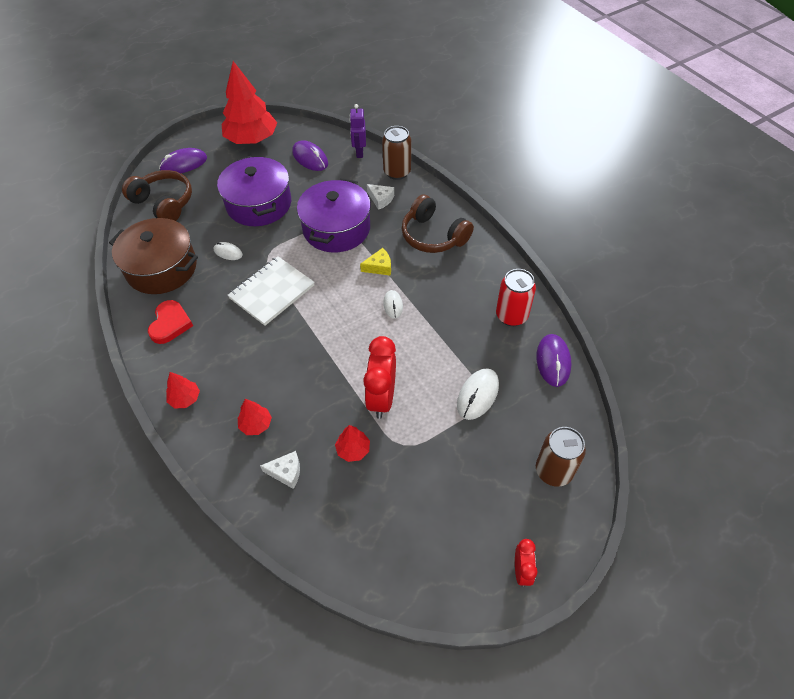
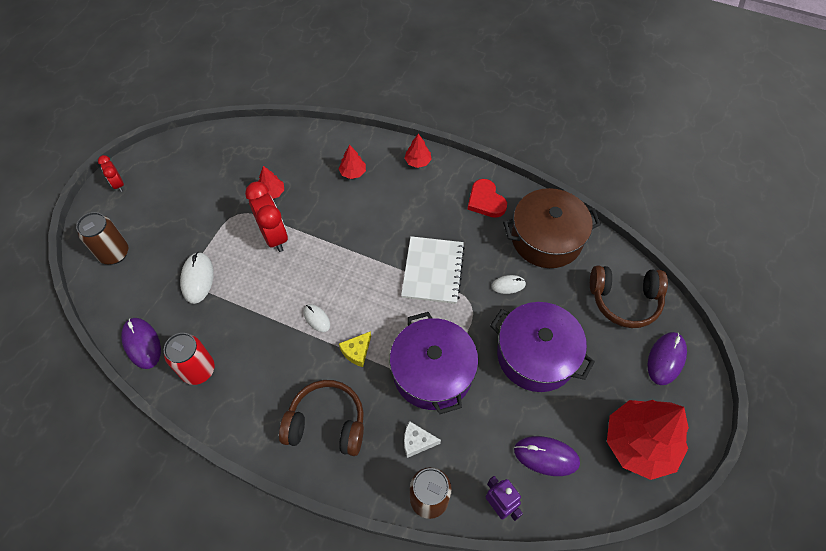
camera: 145 degrees right, 5 degrees up
(286, 472) = (308, 158): white cheese -> none

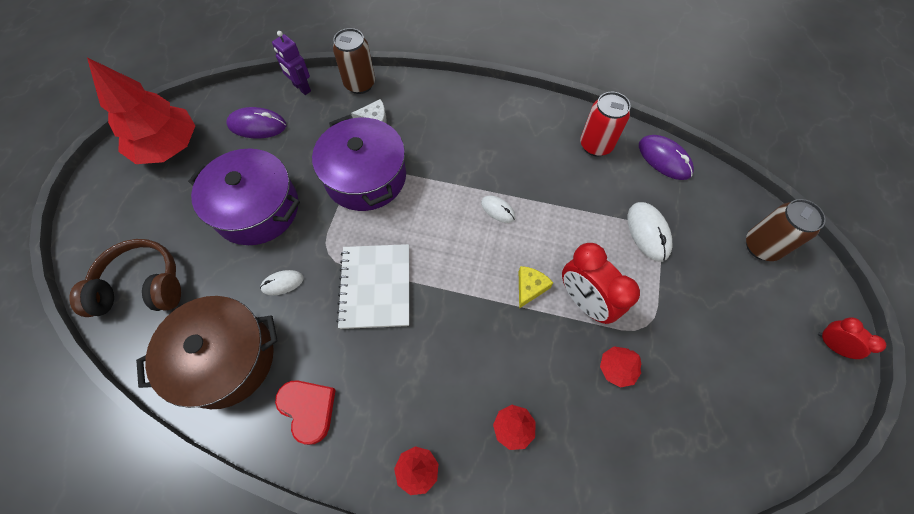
camera: 170 degrees right, 5 degrees up
(327, 423) = (459, 121): brown headphones -> none
(357, 351) = (446, 184): yellow cheese -> yellow cheese (530, 287)
(666, 359) = (115, 226): purple mouse -> none

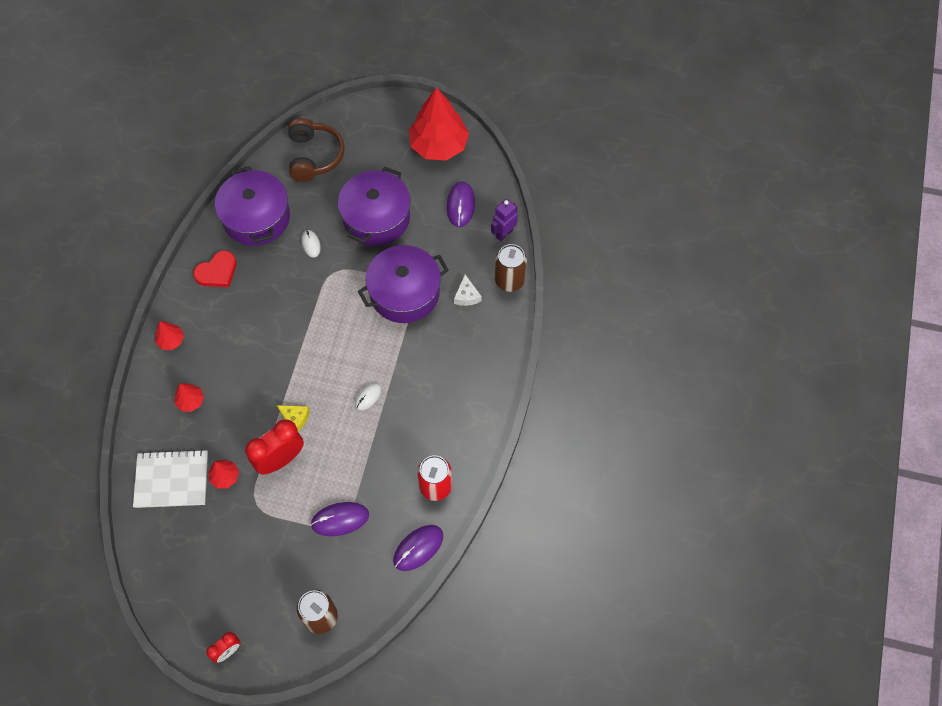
camera: 90 degrees right, 0 degrees up
(226, 359) = (256, 217): brown pot -> purple pot
(375, 287) = (303, 307): white notebook -> white notebook (172, 480)
(648, 232) = (340, 519): white mouse -> purple mouse

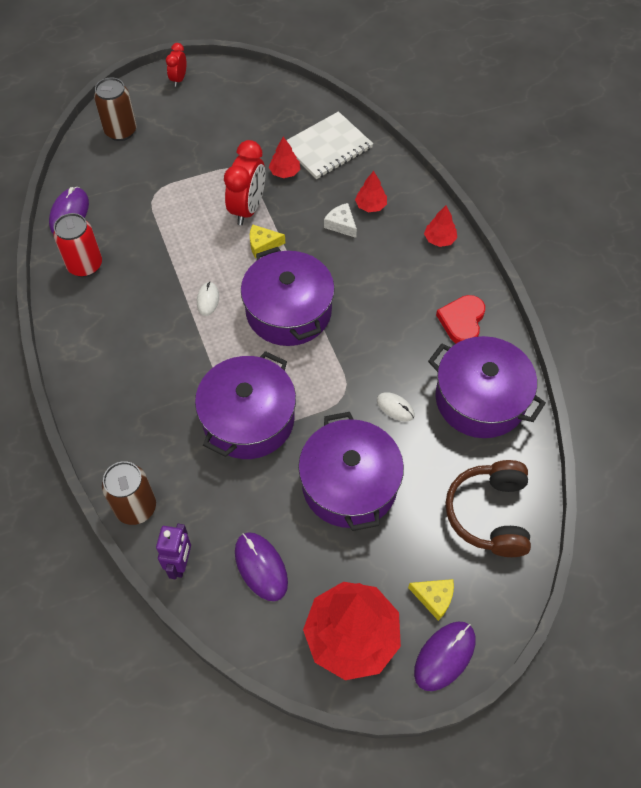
camera: 145 degrees right, 5 degrees down
(314, 156) = (489, 514): brown headphones -> brown headphones turned 45 degrees clockwise
(320, 352) = (288, 311): none -> purple pot
(340, 519) = (156, 197): purple mouse -> purple mouse (444, 656)
(381, 136) = (434, 598): none -> yellow cheese
(467, 296) = (175, 459): white cheese -> white cheese (341, 224)

